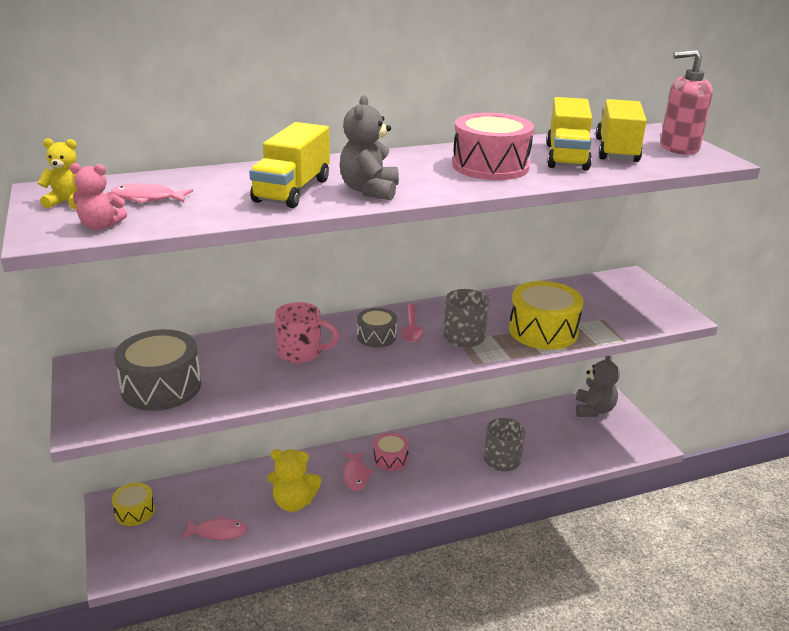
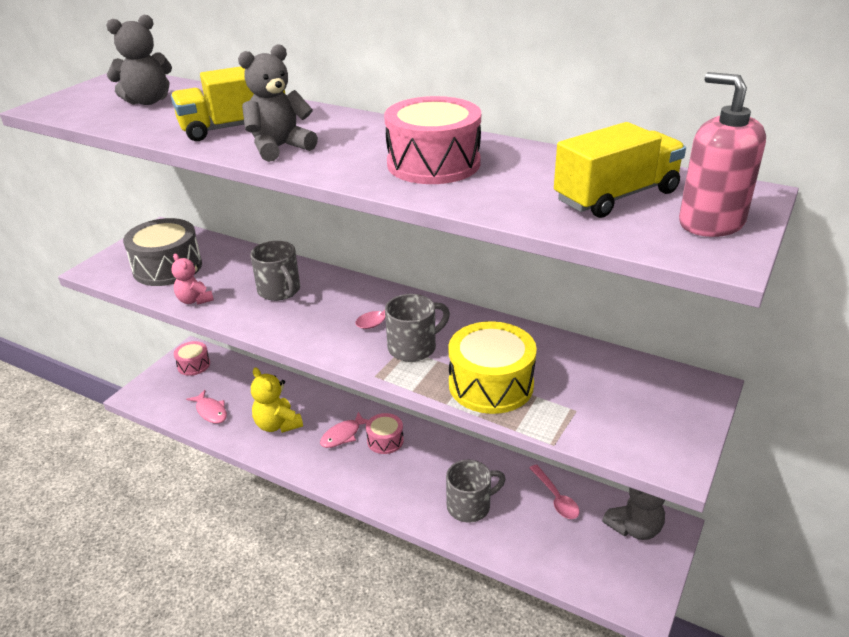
camera: 50 degrees right, 5 degrees up
(68, 202) = (108, 89): yellow teddy bear -> none
(100, 226) = (79, 111): pink teddy bear -> pink teddy bear (194, 300)
(135, 511) = (193, 365): yellow drum -> pink drum
(148, 198) = (147, 101): pink fish -> grey teddy bear
(301, 352) = (279, 291): pink mug -> grey mug
(376, 336) = (349, 308): grey drum -> none
(537, 422) = (556, 498): none -> pink spoon
(566, 157) = (536, 182): yellow truck -> none

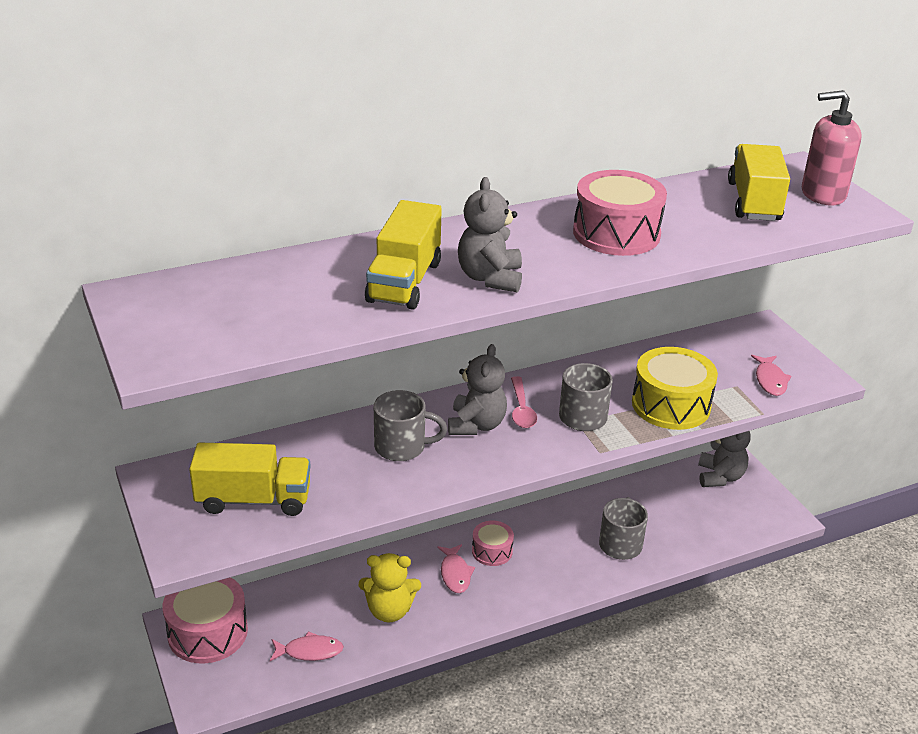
camera: 55 degrees left, 0 degrees up
(147, 101) = (247, 301): grey teddy bear -> grey teddy bear (476, 425)
(167, 267) = (254, 500): grey drum -> yellow truck
(193, 365) = (207, 632): pink drum -> pink drum, size x1.77
(194, 300) = (349, 504): pink teddy bear -> none
(556, 498) = (656, 495): pink spoon -> none
(616, 427) = (770, 380): none -> pink fish

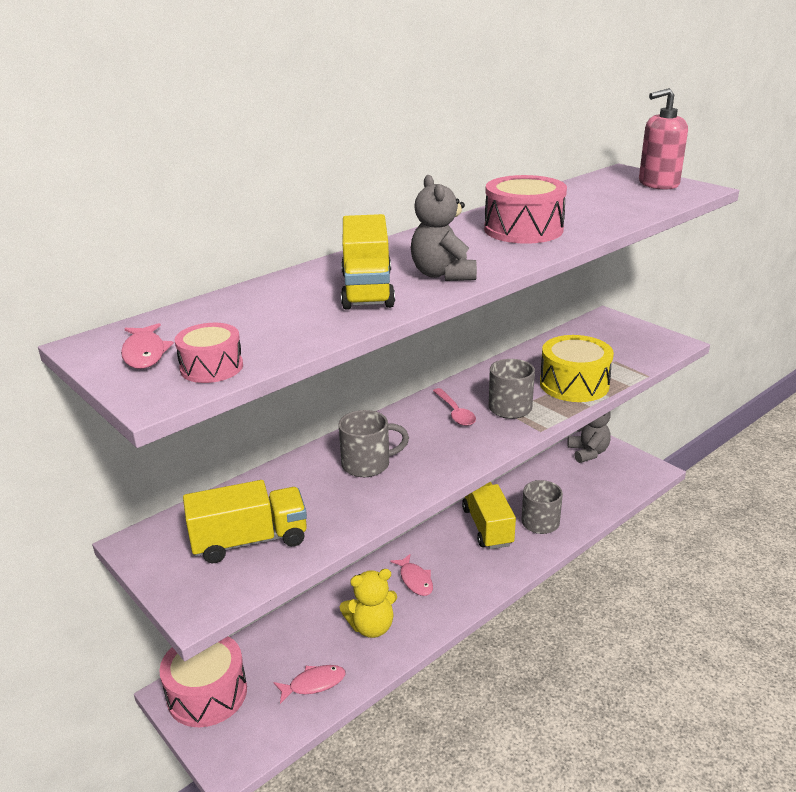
camera: 15 degrees left, 5 degrees down
(476, 425) = (423, 433): grey teddy bear -> none
(492, 551) = (437, 553): pink drum -> pink drum (211, 367)
(753, 202) = (611, 195): yellow truck -> yellow truck (487, 527)
(770, 380) = (637, 352): pink fish -> pink fish (145, 353)

